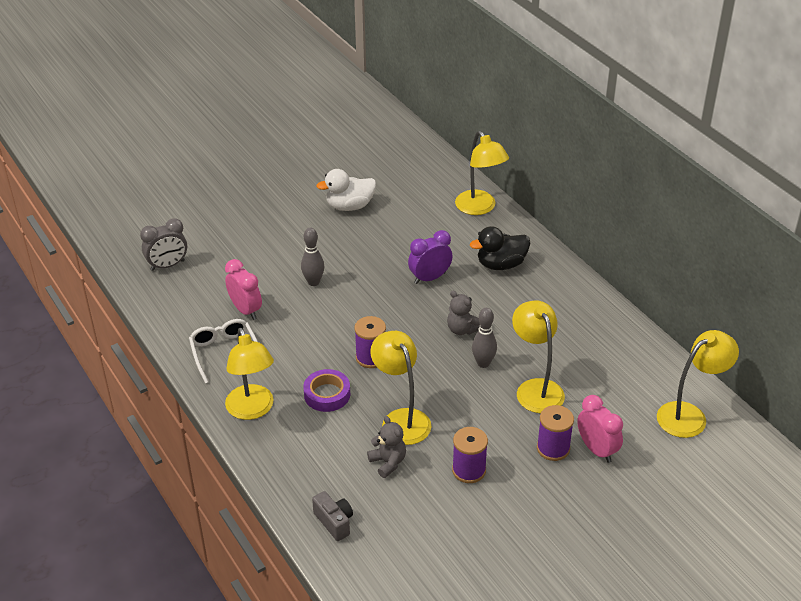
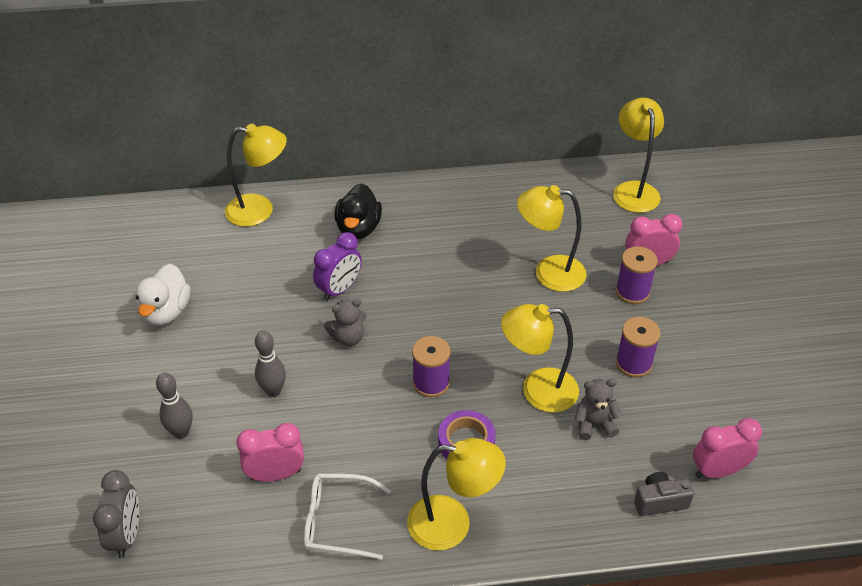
camera: 65 degrees left, 5 degrees up
(386, 553) = (718, 471): none -> pink clock
(430, 278) = (339, 289): purple clock -> purple clock turned 135 degrees counterclockwise
(462, 329) = (434, 294): grey teddy bear -> grey teddy bear (348, 338)
(483, 363) = (493, 296): grey bowling pin -> grey bowling pin (181, 432)

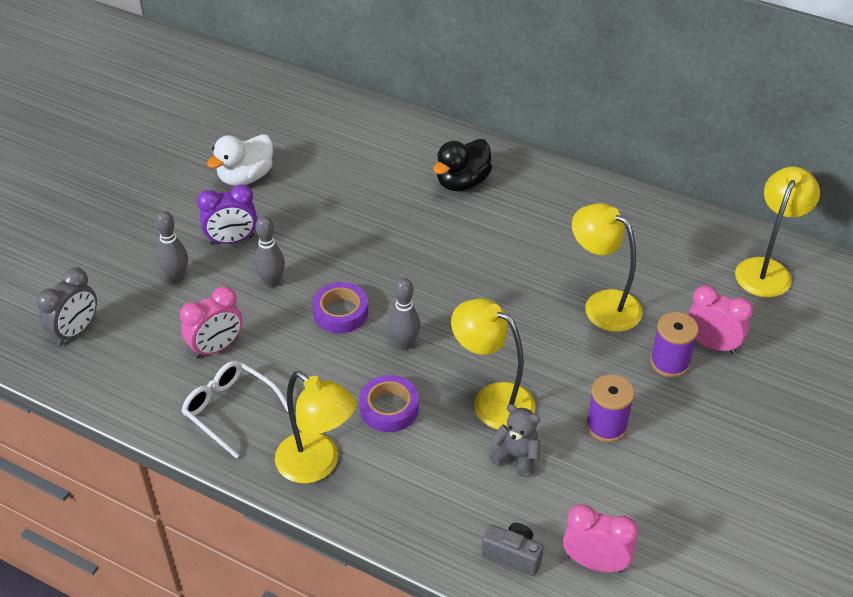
camera: 35 degrees right, 0 degrees up
(260, 210) = (392, 128): yellow lamp -> none
(275, 474) = (216, 347): pink clock -> pink clock turned 120 degrees clockwise
(339, 289) = (399, 226): purple clock -> purple clock (232, 240)
(348, 338) = (369, 270): grey teddy bear -> none
(356, 385) = (340, 312): none -> purple tape
(431, 383) = (404, 343): purple spool -> grey bowling pin

